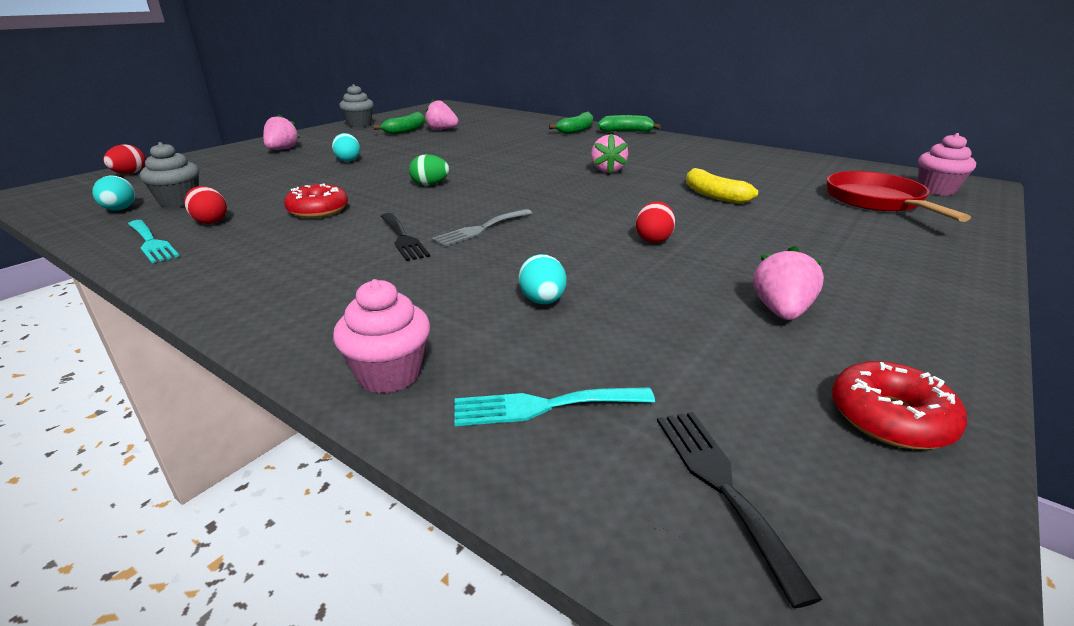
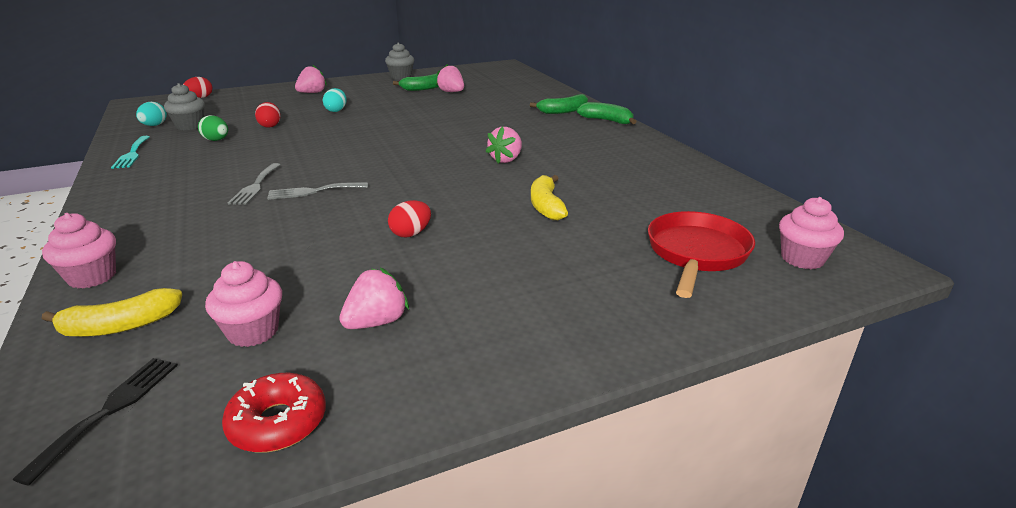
camera: 30 degrees right, 0 degrees up
(210, 221) = (181, 145): red egg -> red egg (270, 126)
(318, 210) = (248, 150): red donut -> none
(403, 238) = (255, 186): black fork -> grey fork
(430, 184) = (350, 144): green egg -> green egg (216, 140)
(542, 301) = (246, 258): turquoise egg -> none
(543, 406) = (121, 326): turquoise fork -> yellow banana
(696, 357) = (253, 332): none -> pink cupcake

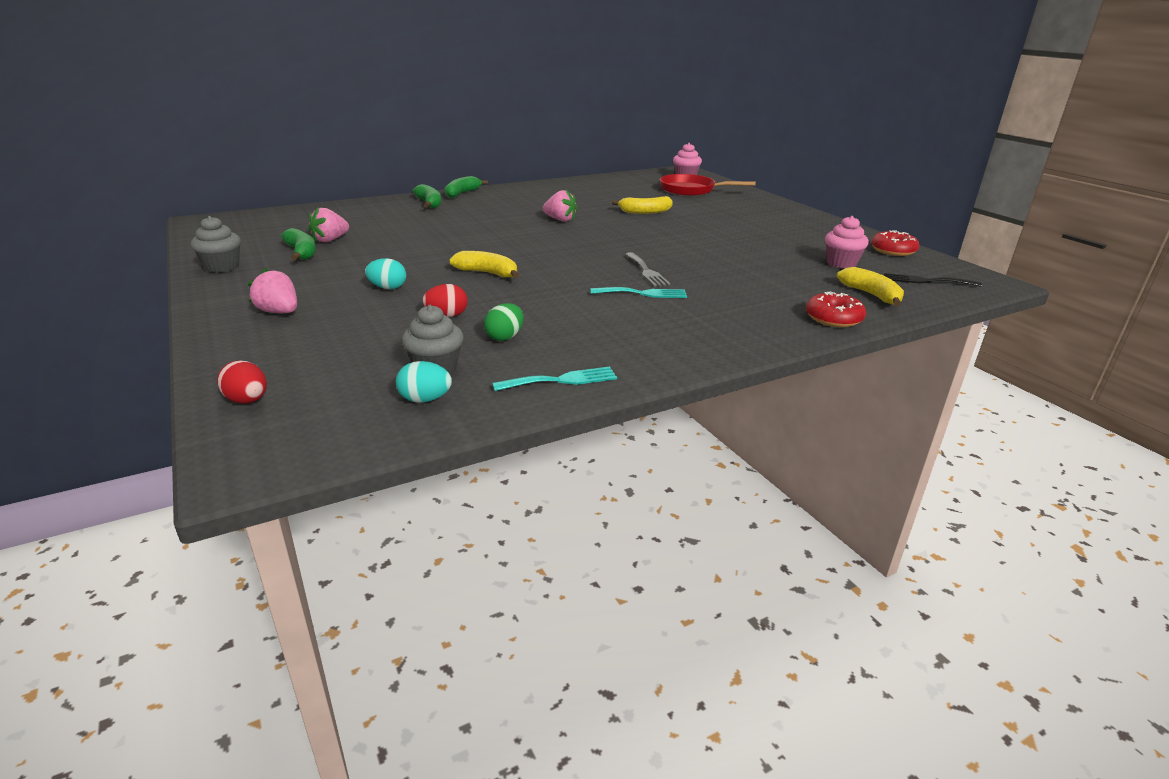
camera: 95 degrees left, 0 degrees up
(92, 277) = (833, 318): pink cupcake -> red donut
(255, 186) = (643, 293): grey fork -> turquoise fork
(349, 134) = (487, 273): none -> yellow banana
(376, 322) = (806, 241): pink strawberry -> none
(411, 233) = (704, 239): red egg -> none

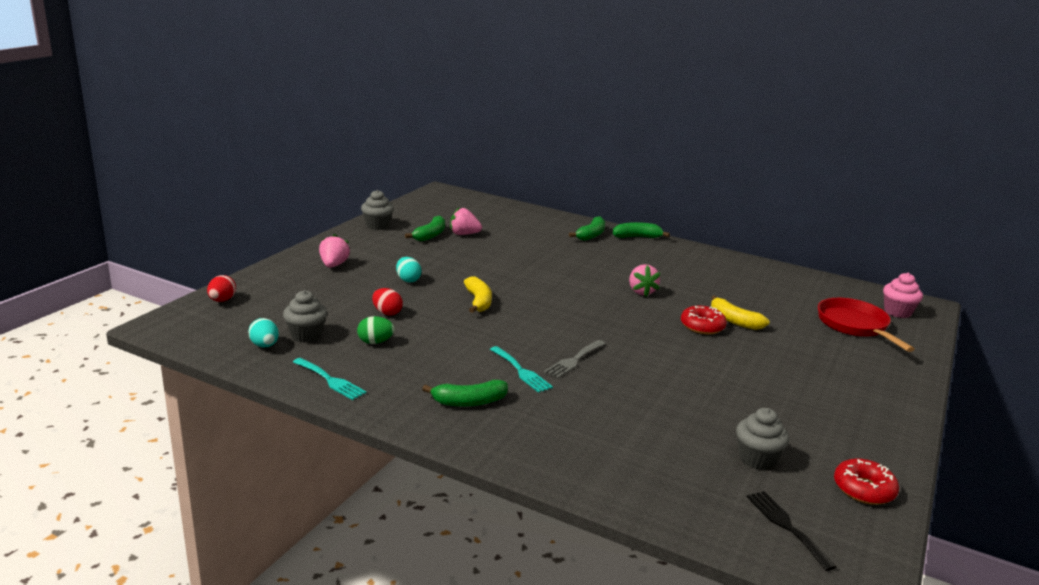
camera: 55 degrees right, 5 degrees down
(676, 327) = (469, 402): none -> green banana
(833, 318) = (586, 477): red donut -> red donut (702, 326)
(841, 263) = (757, 459): pink cupcake -> grey cupcake
(871, 295) = (684, 491): yellow banana -> none

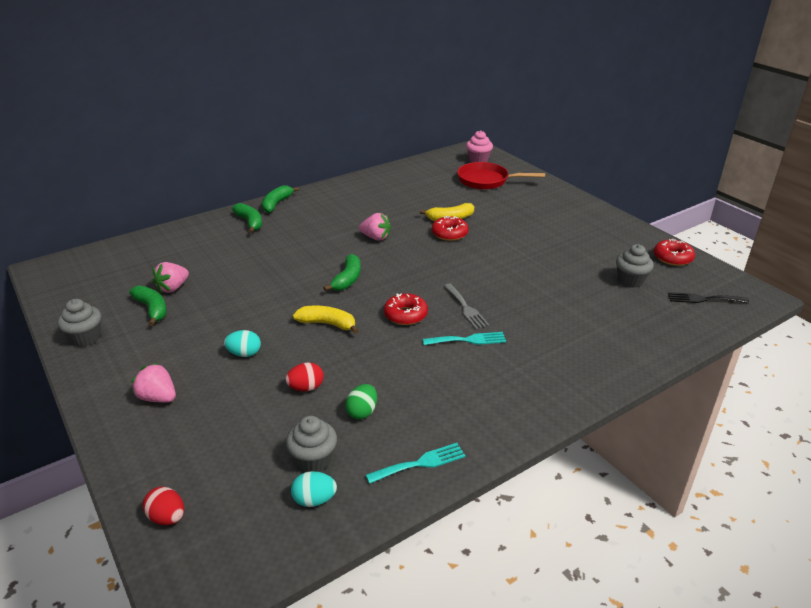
camera: 60 degrees left, 10 degrees up
(469, 402) = (503, 384): green banana -> green banana (347, 279)
(529, 332) = (405, 315): none -> red donut

